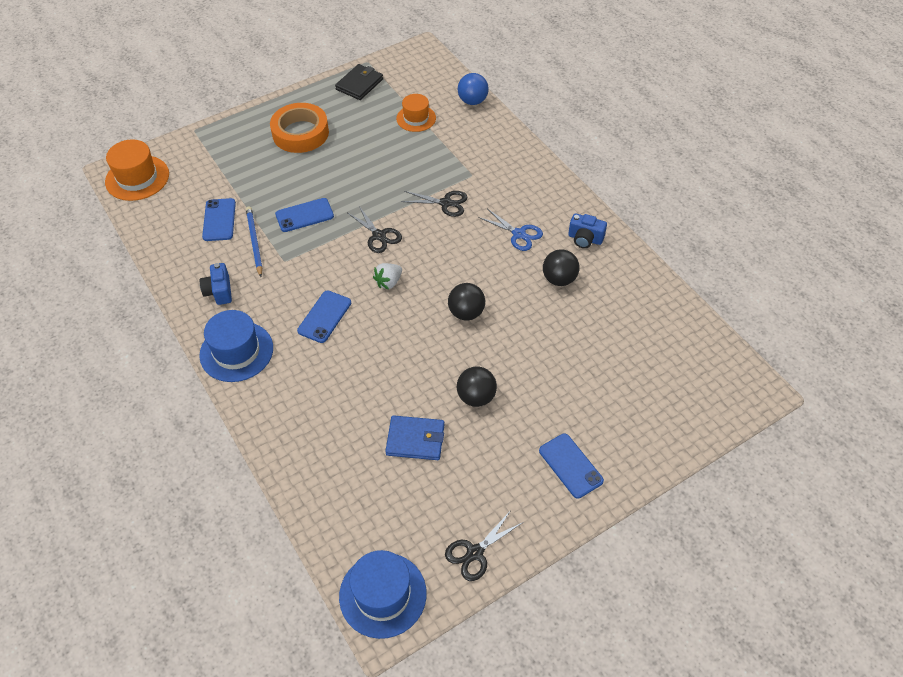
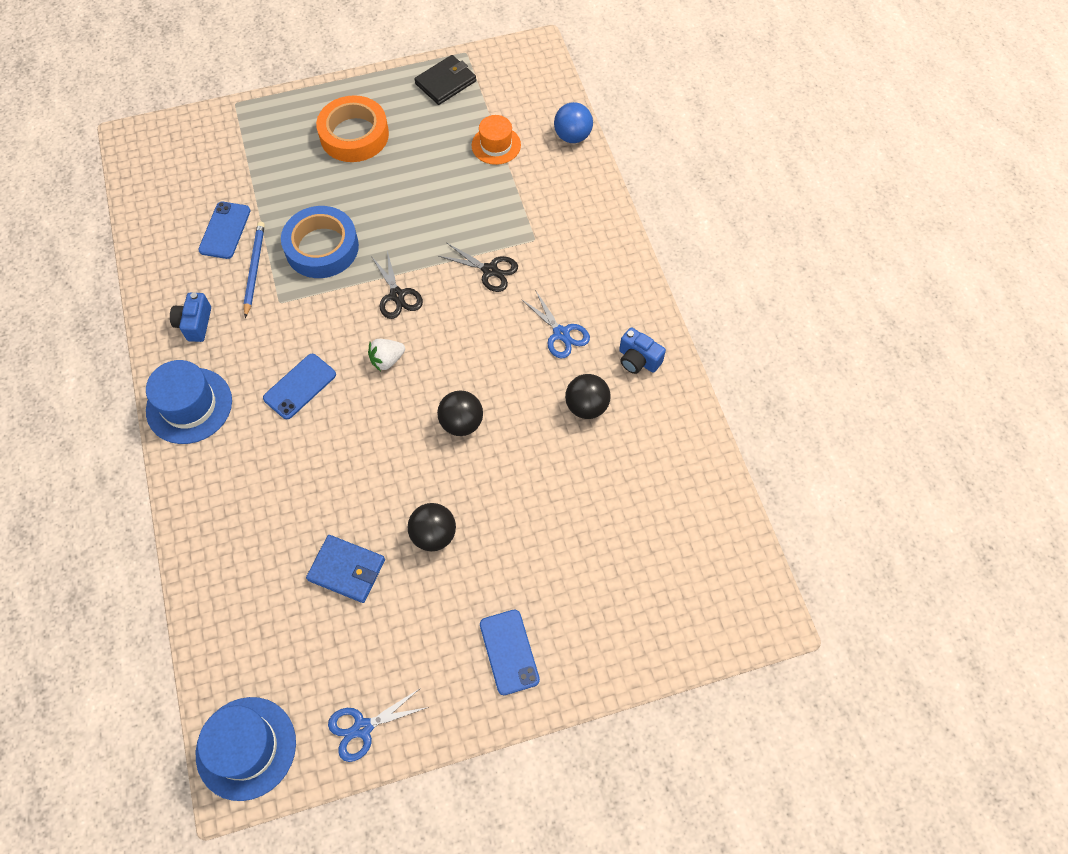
camera: 15 degrees right, 10 degrees up
(137, 178) = (152, 153): orange hat -> none
(304, 215) = (322, 247): blue phone -> blue tape
(475, 553) = (363, 728): black scissors -> blue scissors

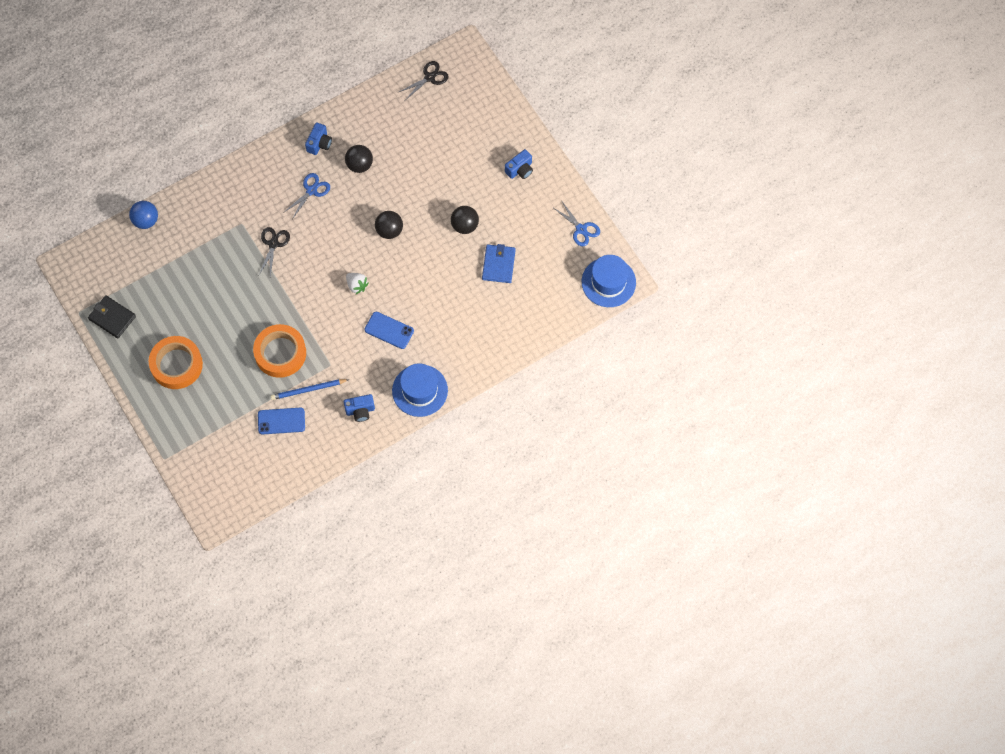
camera: 105 degrees left, 5 degrees up
(322, 247) = (280, 353): blue tape -> orange tape
(397, 295) = (307, 294): black scissors -> black scissors (429, 77)
(496, 145) = (165, 268): orange hat -> none
(509, 652) = (520, 170): blue phone -> blue camera

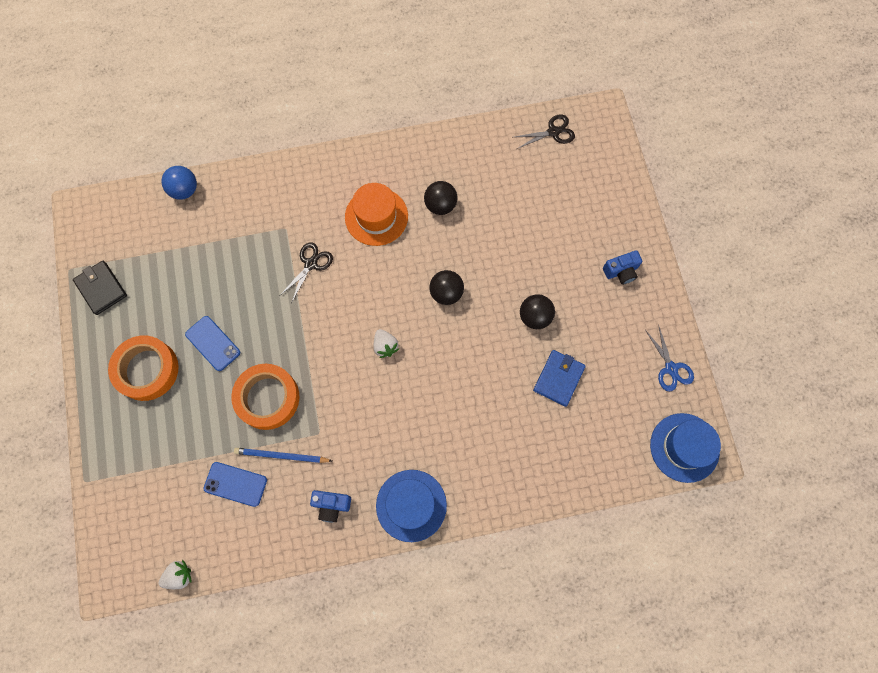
camera: 20 degrees right, 5 degrees up
(266, 496) = (179, 575): none -> white strawberry
(311, 190) = (376, 216): blue scissors -> orange hat
(319, 143) = (405, 166): blue camera -> none
(389, 330) = (402, 415): blue phone -> blue phone (213, 343)

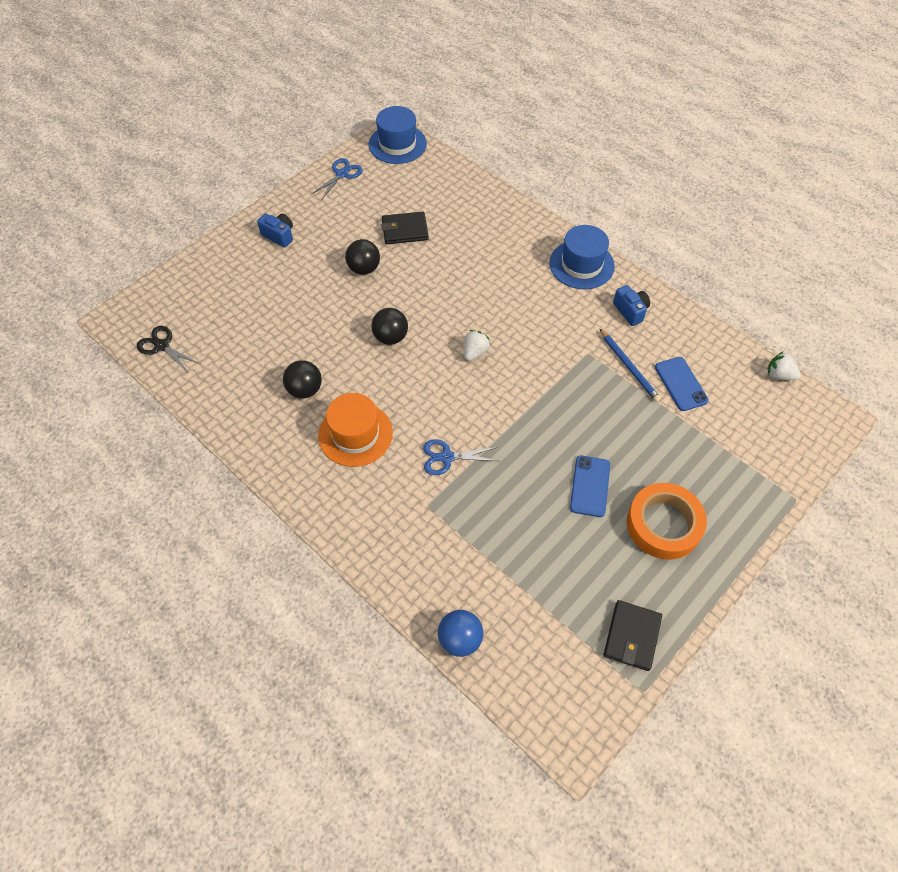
camera: 125 degrees left, 15 degrees down
(267, 398) = (595, 408): orange tape -> none
(311, 264) = (447, 457): black scissors -> blue scissors
(558, 378) = (405, 230): blue wallet -> black wallet

